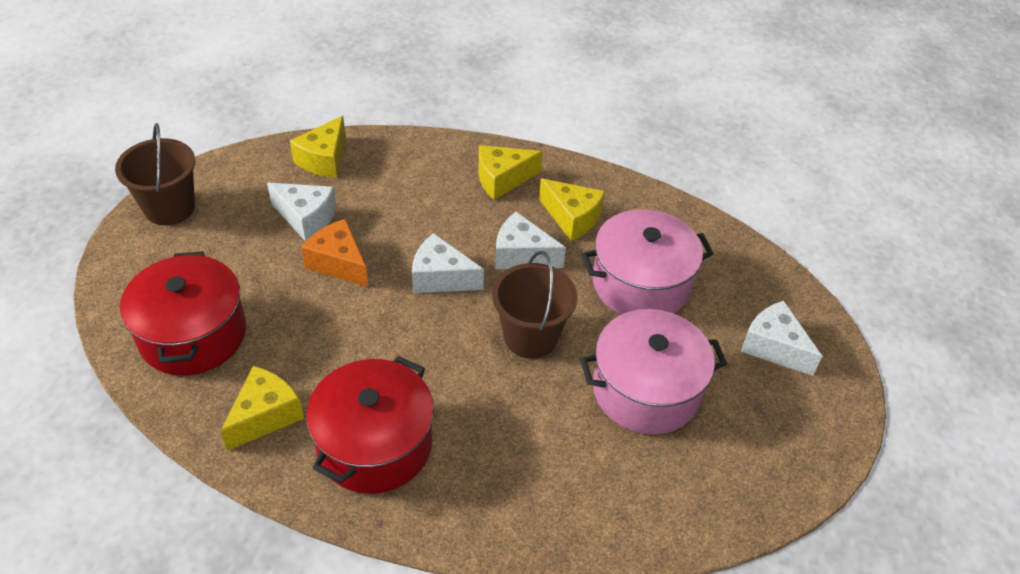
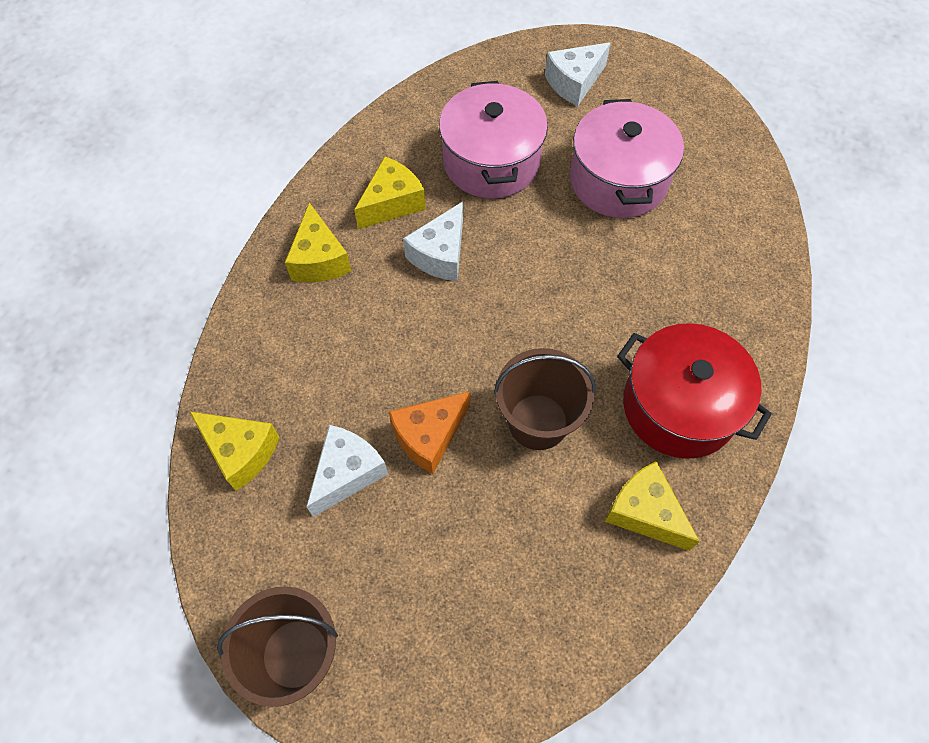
camera: 80 degrees left, 15 degrees up
(193, 334) = (526, 601): red pot -> none
(441, 278) = (464, 332): white cheese -> none
(530, 336) = (551, 260): brown bucket -> brown bucket (538, 421)

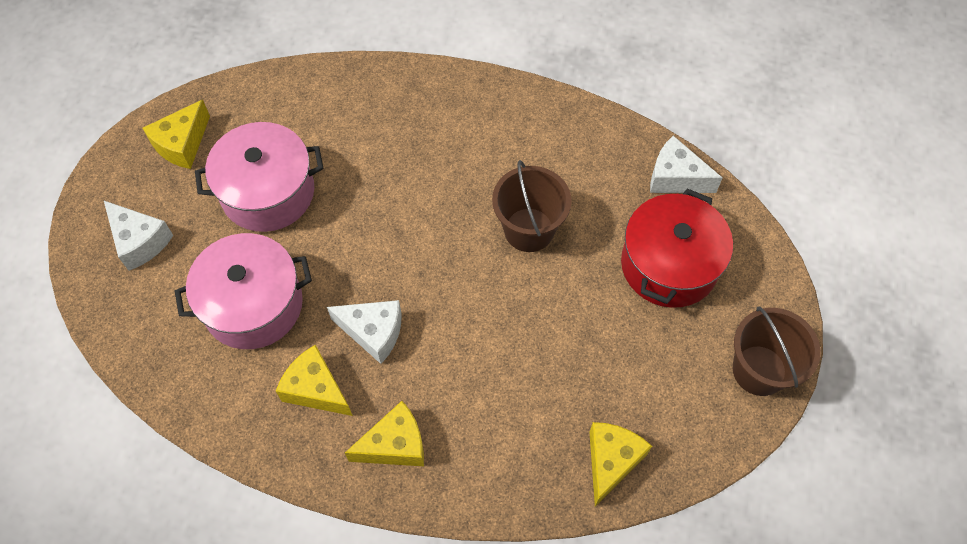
camera: 100 degrees left, 0 degrees up
(347, 473) = (608, 366): white cheese -> white cheese (675, 178)
(429, 436) = (560, 309): orange cheese -> none
(644, 512) = (586, 152): yellow cheese -> yellow cheese (182, 144)
(679, 406) = (494, 134): red pot -> red pot (669, 265)

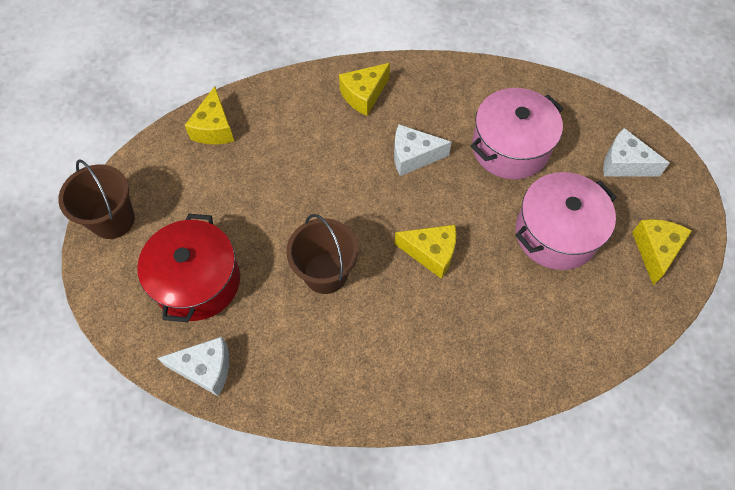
camera: 160 degrees right, 0 degrees up
(316, 389) = (433, 110): yellow cheese -> yellow cheese (431, 253)

